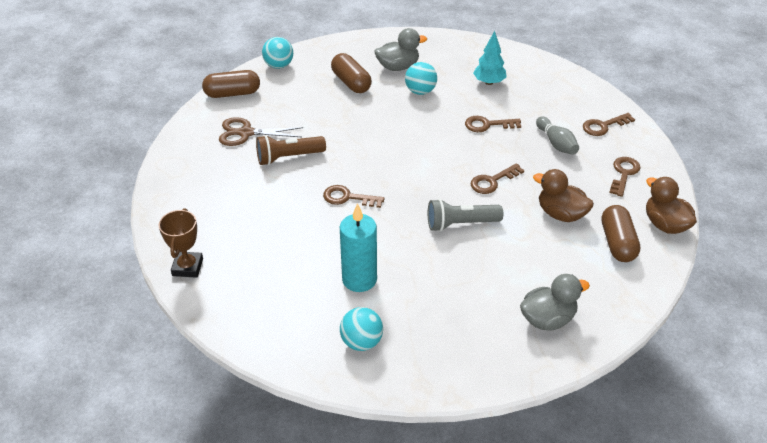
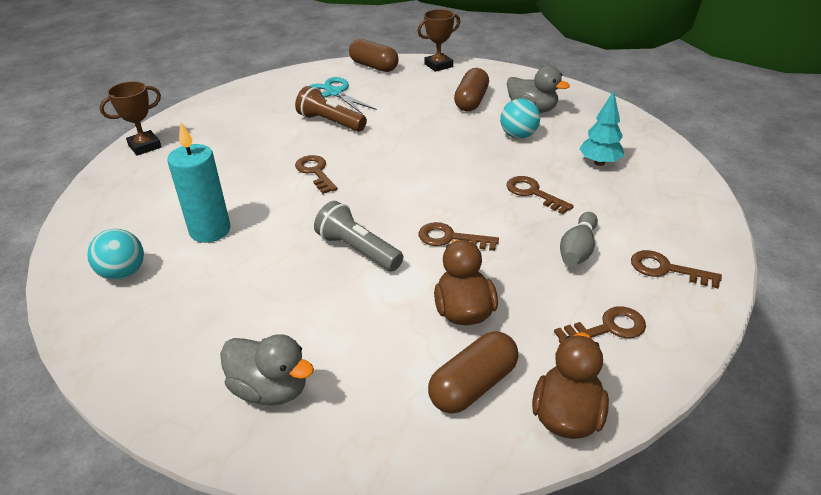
camera: 50 degrees right, 5 degrees down
(246, 133) = (335, 93): brown scissors -> turquoise scissors
(279, 65) = (438, 65): turquoise ball -> brown trophy

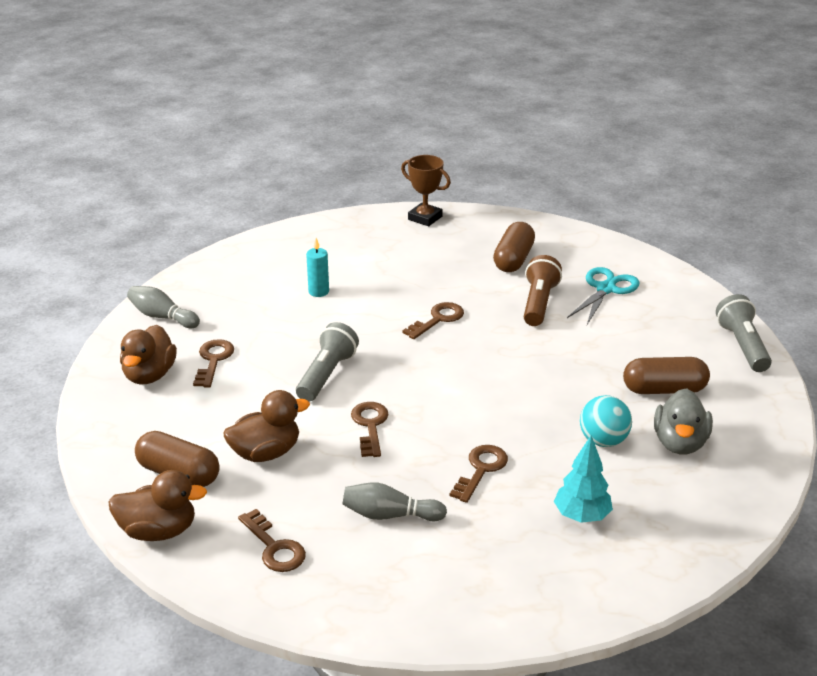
camera: 70 degrees right, 5 degrees down
(123, 273) = (249, 271): turquoise ball -> none
(152, 361) = (162, 317): none -> grey bowling pin
(210, 230) = (318, 292): turquoise candle -> turquoise candle, size x0.56
(270, 389) = (149, 375): grey duck -> brown duck
(374, 66) = (695, 299): brown capsule -> brown capsule (513, 259)
(438, 65) = (742, 346): brown trophy -> grey flashlight
(666, 269) = (385, 586): brown key -> brown key (213, 360)

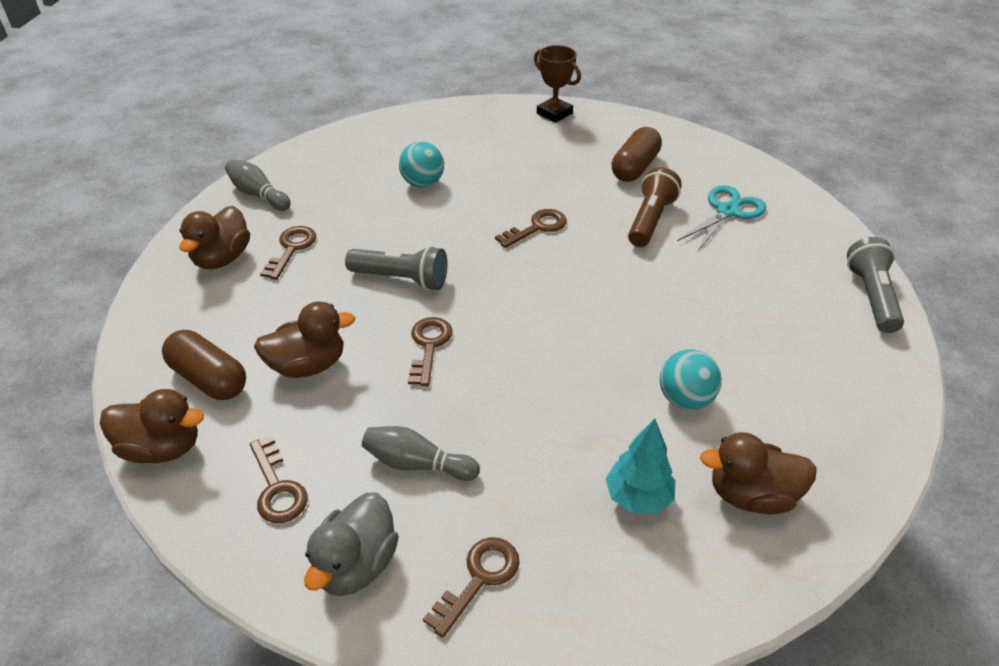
camera: 10 degrees right, 10 degrees up
(318, 292) = (422, 183): turquoise candle -> turquoise ball
(326, 375) = (401, 279): grey flashlight -> grey flashlight turned 75 degrees clockwise
(481, 470) = (536, 418): brown key -> brown key (479, 579)
(664, 390) = (769, 341): brown capsule -> none
(672, 503) = (751, 495): none -> brown duck
(679, 443) = (775, 414): grey duck -> grey duck (356, 565)

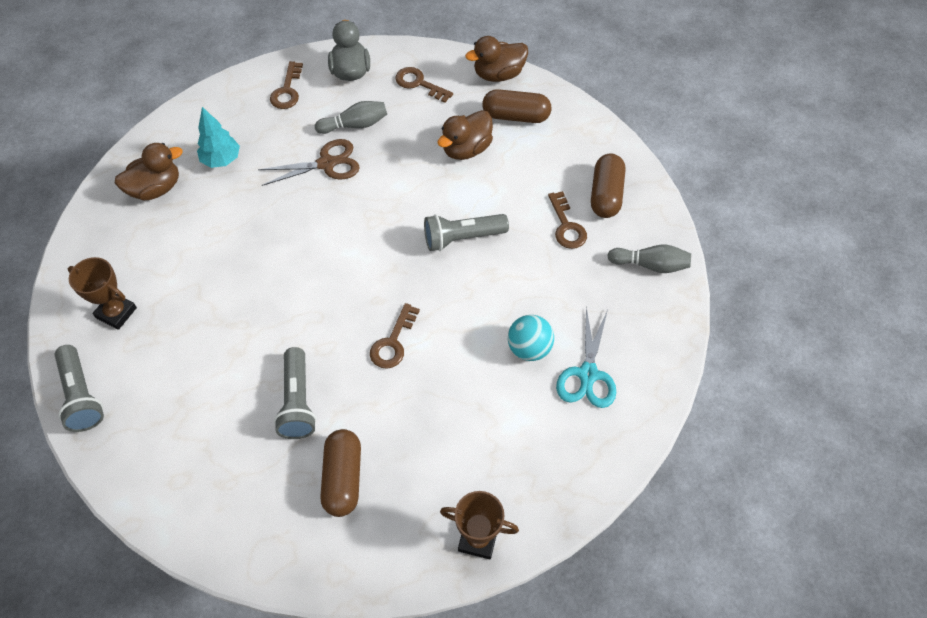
camera: 150 degrees right, 15 degrees up
(222, 258) = (606, 195): brown duck -> brown capsule
(429, 346) = (401, 195): brown key -> none
(492, 425) = (326, 164): none -> brown scissors
(650, 220) = (297, 402): brown flashlight -> grey flashlight
(685, 399) = (212, 233): turquoise ball -> none
(727, 211) = (228, 452): turquoise scissors -> turquoise scissors (588, 374)
(827, 357) = (116, 313): none -> brown trophy

